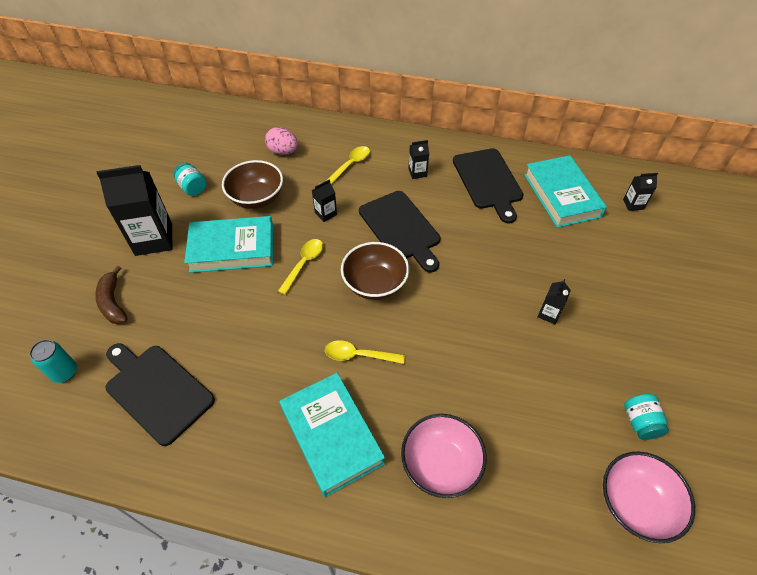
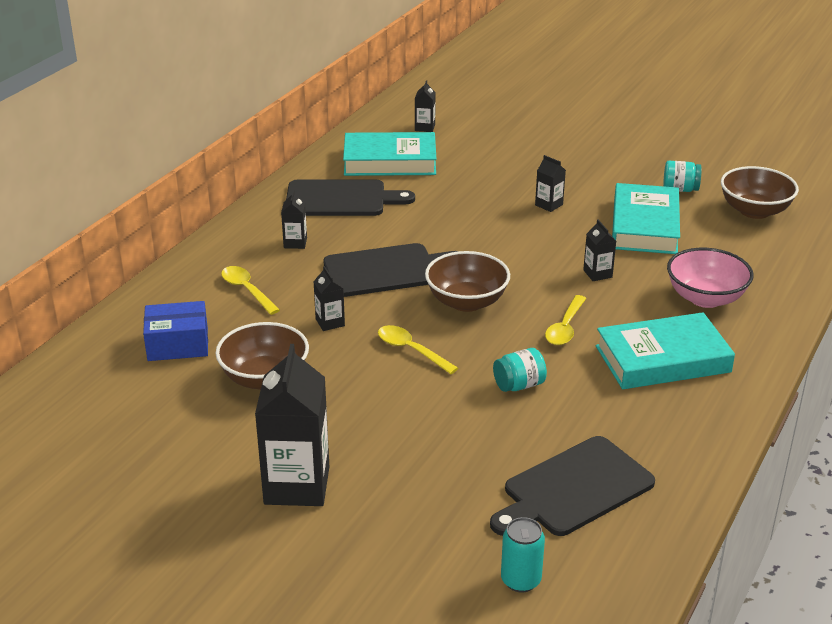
camera: 75 degrees left, 20 degrees down
(113, 302) = (408, 531): brown banana -> none
(192, 187) = (202, 439): turquoise jar -> turquoise jar (519, 385)
(232, 248) = (354, 408): turquoise book -> turquoise book (644, 226)
(283, 151) = (178, 344): pink egg -> blue box
(449, 368) = (597, 274): none -> black carton
(635, 504) = (754, 211): pink bowl -> brown bowl

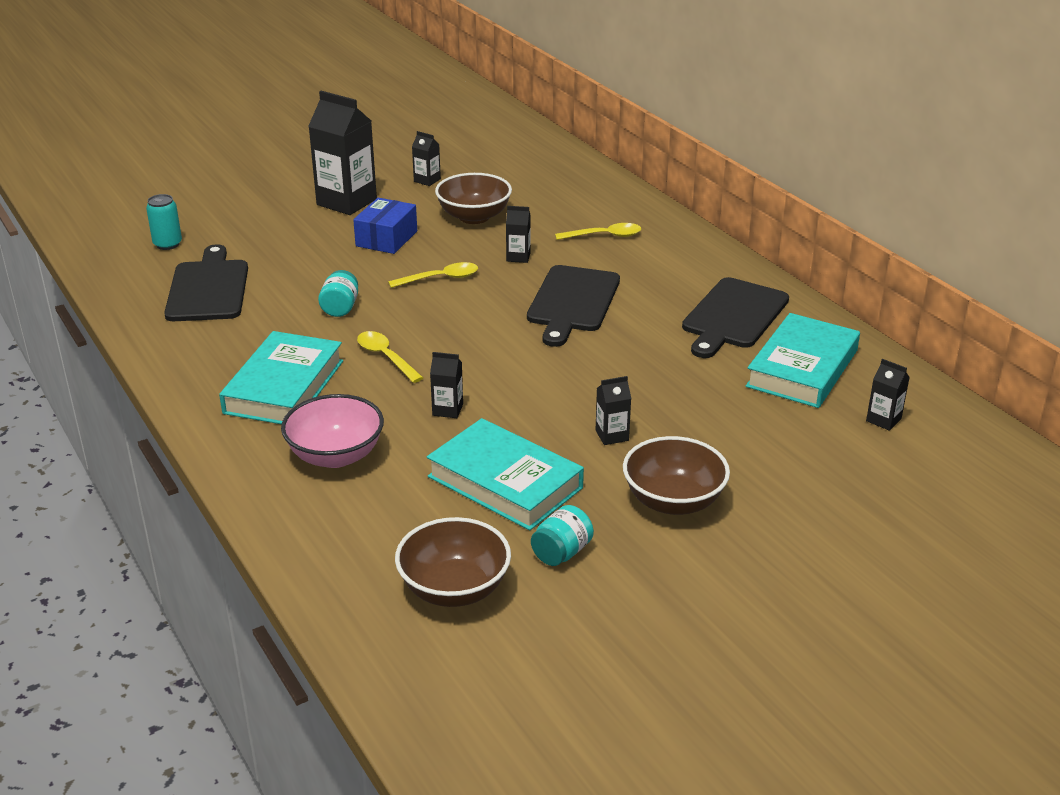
camera: 120 degrees right, 0 degrees up
(178, 344) = (554, 197): blue box -> blue box (386, 238)
(295, 243) = (665, 273): black carton -> black carton (427, 180)
(466, 302) = (479, 324): brown bowl -> brown bowl (673, 501)

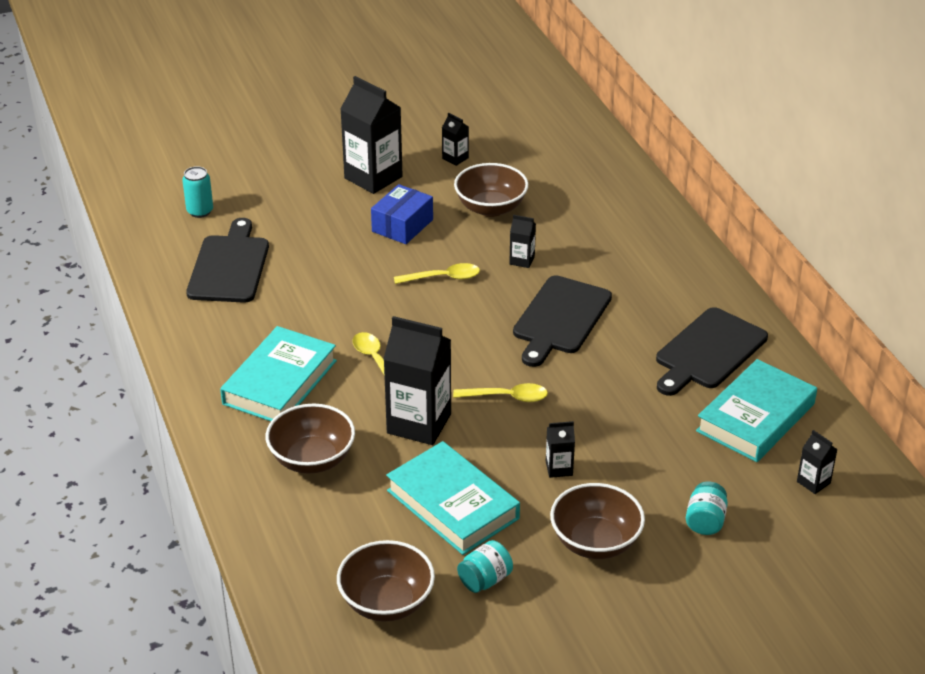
camera: 10 degrees right, 5 degrees up
(335, 455) = (312, 459): pink bowl -> brown bowl
(340, 308) = (345, 301): turquoise jar -> turquoise jar (705, 521)
(447, 410) = (419, 423): black carton -> black carton, size x2.15
(604, 236) = (610, 244): yellow spoon -> yellow spoon (507, 397)

